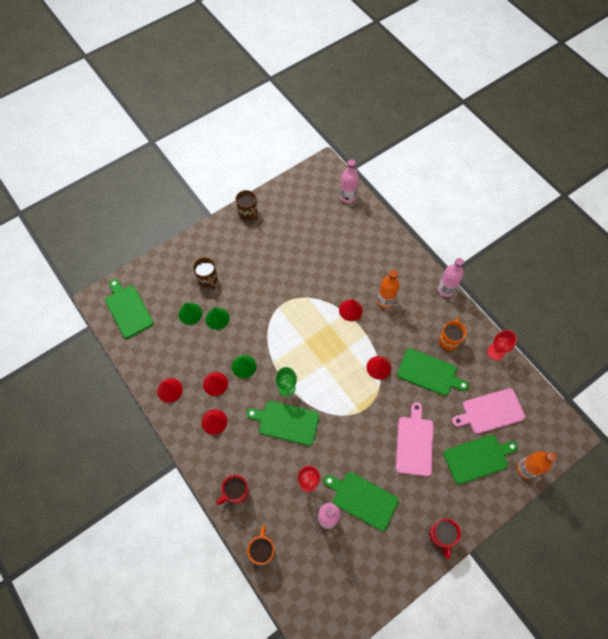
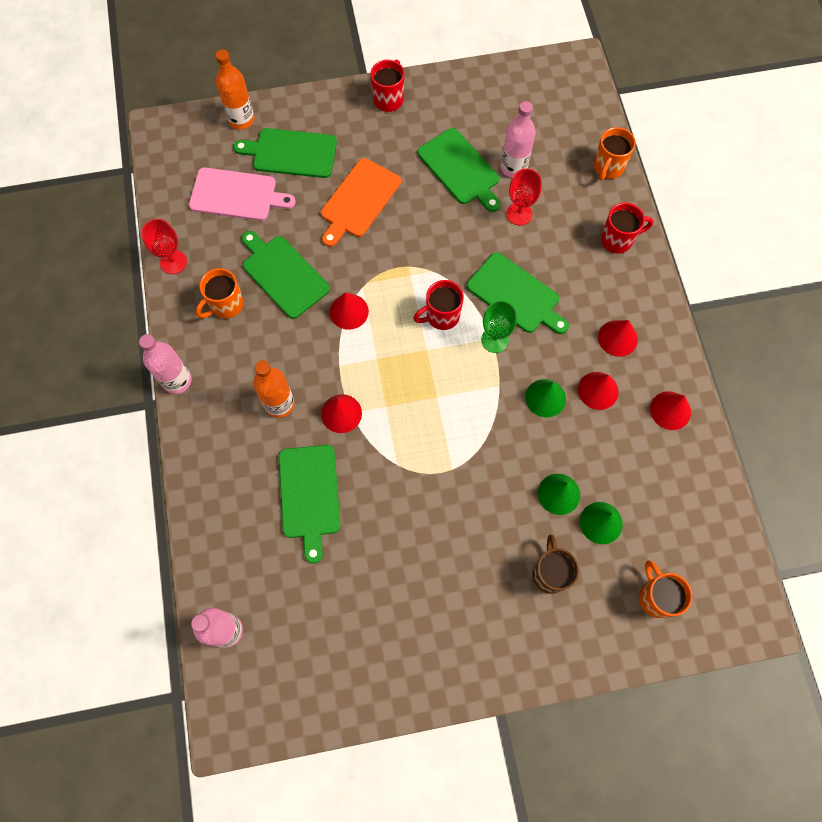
camera: 155 degrees left, 5 degrees up
(128, 309) = (705, 578): green cutting board -> green cutting board (309, 495)
(151, 290) = (655, 597): none -> orange mug
(248, 213) = (425, 682): brown mug -> none
(324, 388) = (441, 316): none -> red mug
(414, 443) = (359, 201): pink cutting board -> orange cutting board

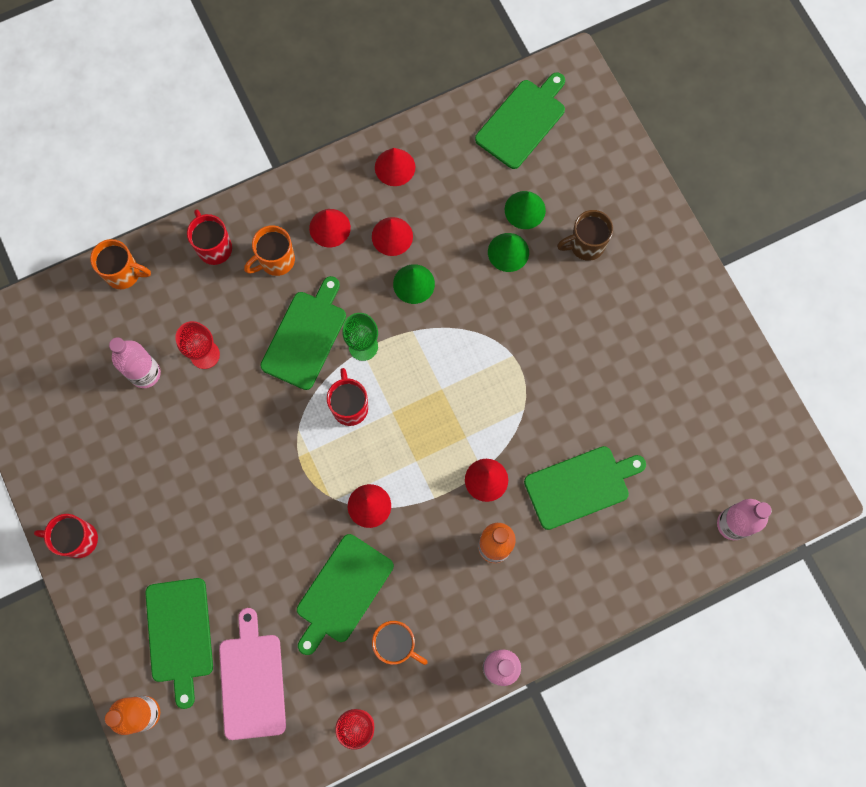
camera: 105 degrees left, 5 degrees up
(359, 201) = (227, 534): orange cutting board -> none
(441, 316) = (350, 406): red mug -> red mug turned 150 degrees counterclockwise
(460, 169) = (159, 431): green cutting board -> green cutting board (522, 121)
(655, 597) = (578, 152): orange mug -> orange mug (276, 261)

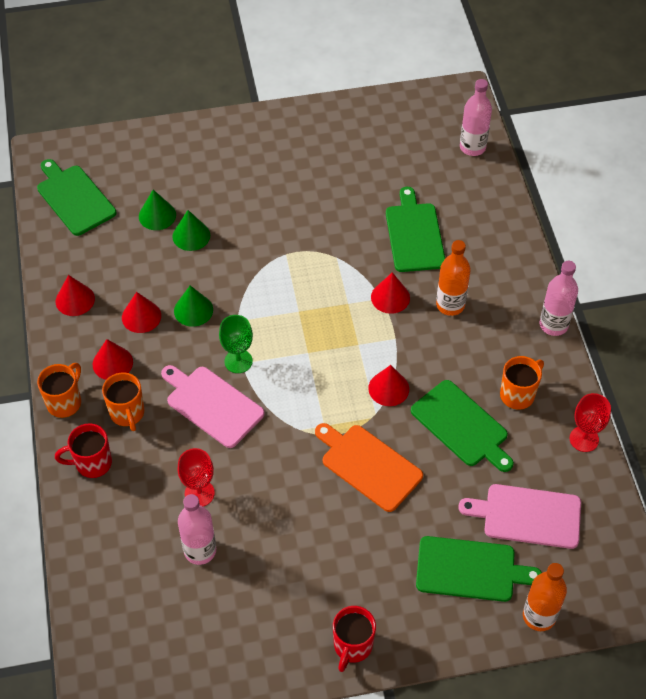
camera: 75 degrees left, 20 degrees down
(124, 273) = (87, 550): orange mug -> orange mug (65, 402)
(272, 507) = (368, 466): none -> orange cutting board
(305, 336) = (212, 405): green cutting board -> pink cutting board
(350, 406) = (292, 384): red mug -> none
(585, 245) = (206, 182): brown mug -> none

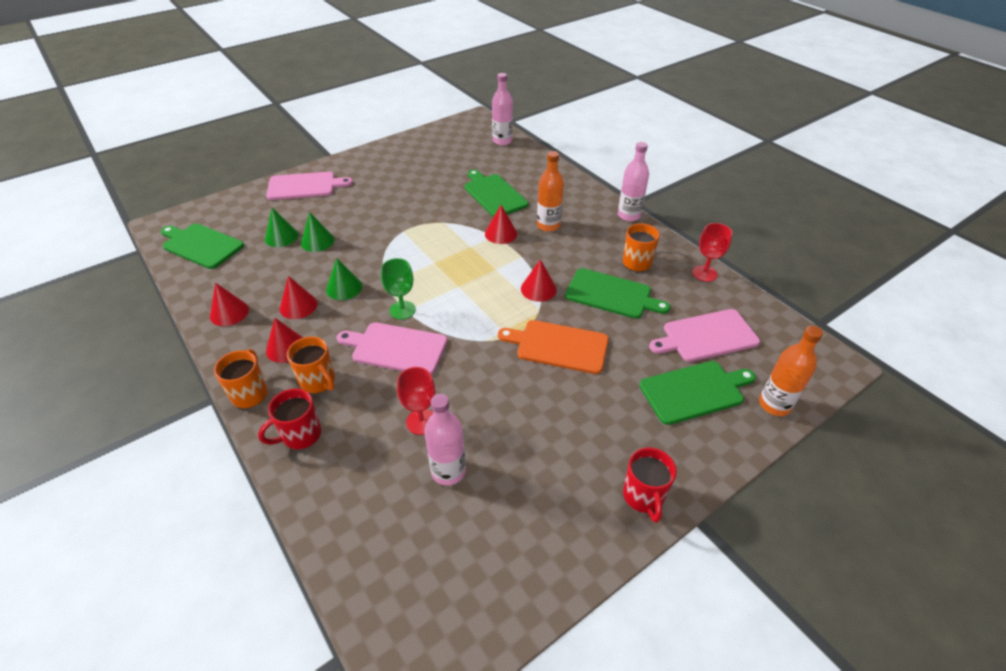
camera: 25 degrees left, 10 degrees down
(208, 145) = (304, 186): none -> pink cutting board

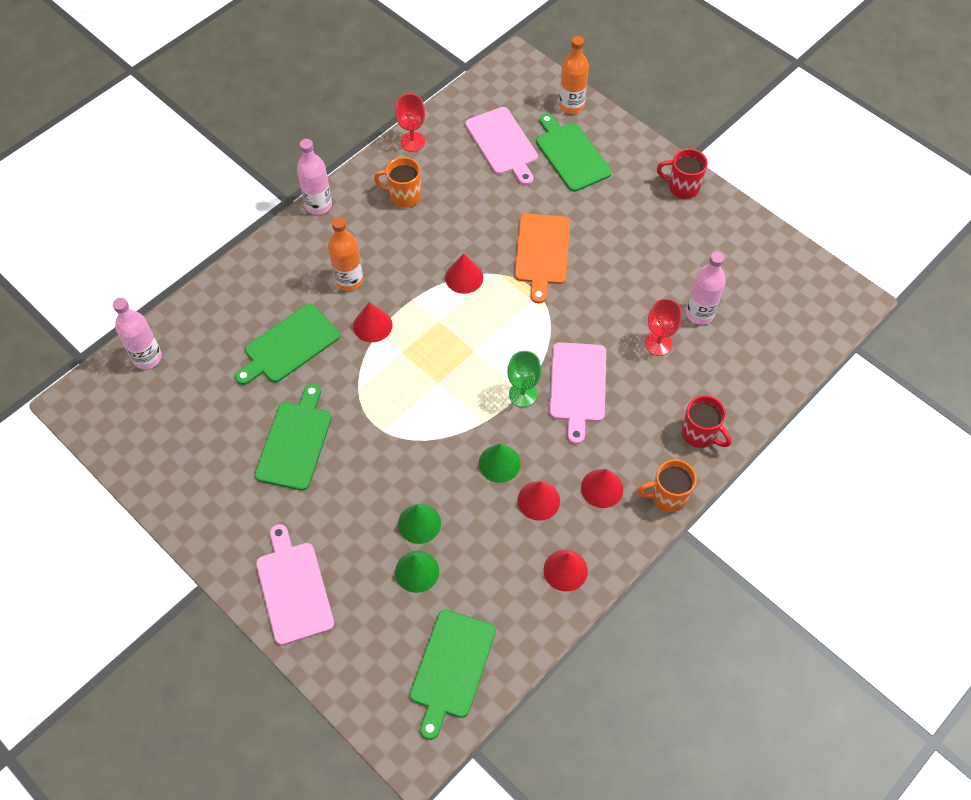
camera: 100 degrees left, 15 degrees up
(318, 381) = (637, 441): orange mug -> none
(611, 294) = (460, 215): green cutting board -> green cutting board (295, 442)
(643, 497) = (682, 187): red mug -> red mug turned 150 degrees counterclockwise

